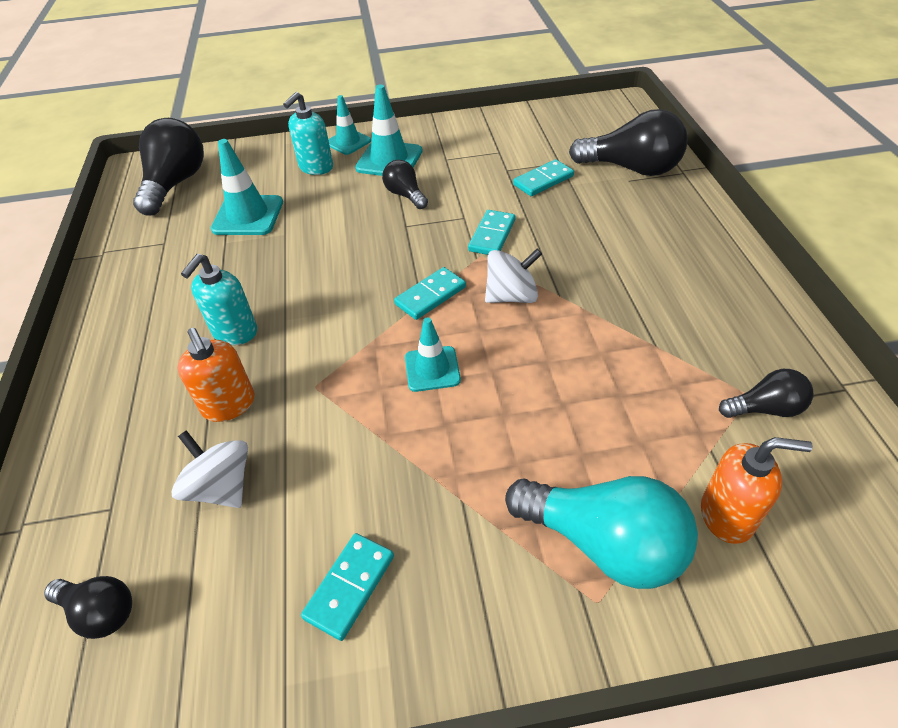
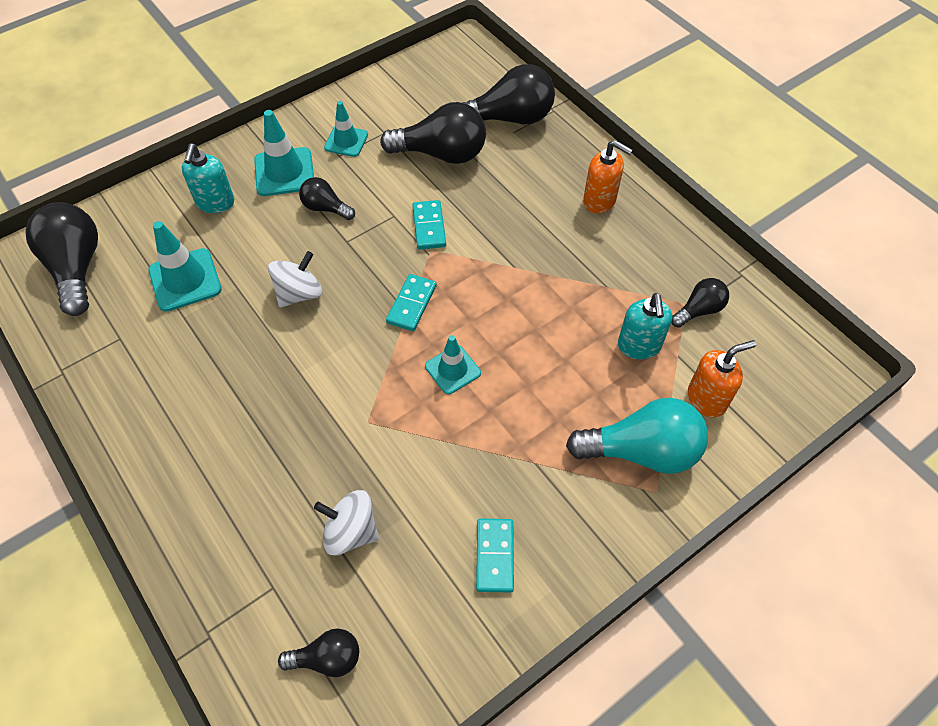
camera: 30 degrees left, 10 degrees up
(229, 405) = (307, 466): orange soap dispenser -> orange soap dispenser (600, 201)
(234, 332) = (263, 401): turquoise soap dispenser -> turquoise soap dispenser (639, 346)
(348, 142) = (228, 162): turquoise traffic cone -> turquoise traffic cone (346, 141)
(511, 296) = (478, 281): white spinning top -> white spinning top (299, 293)
(543, 180) = (441, 154): turquoise domino -> black light bulb

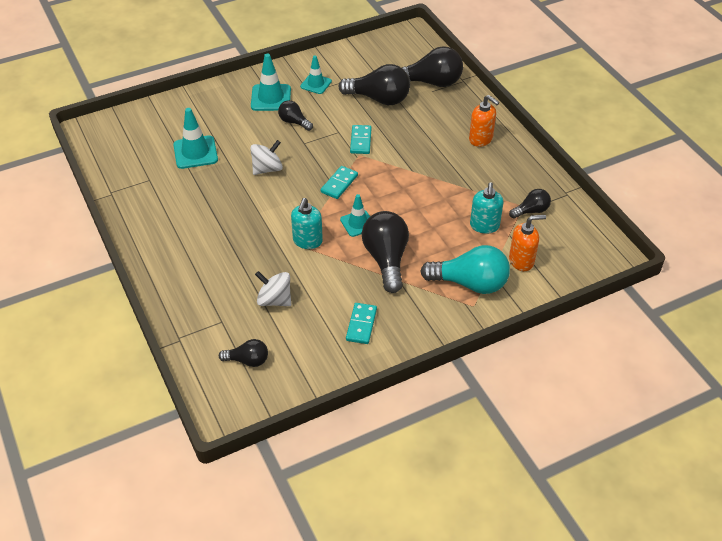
camera: 10 degrees right, 10 degrees down
(76, 268) = (128, 137): black light bulb -> black light bulb (386, 259)
(215, 203) = (222, 111): turquoise soap dispenser -> turquoise soap dispenser (307, 241)

